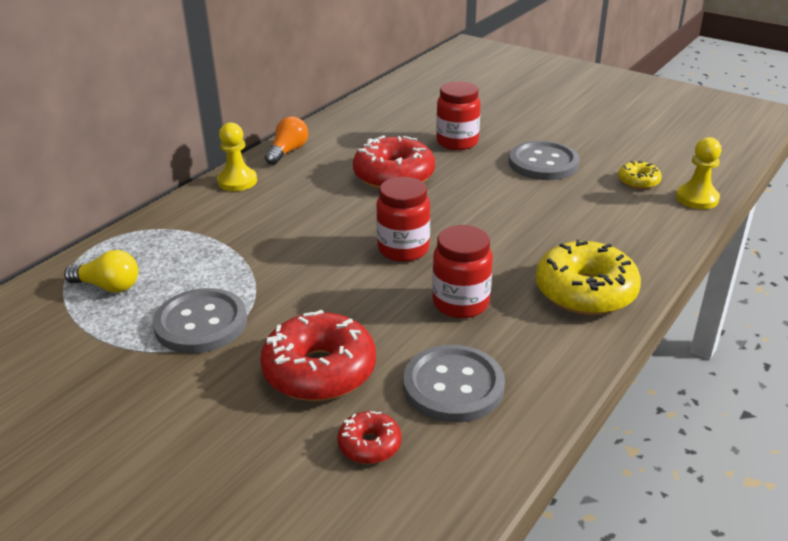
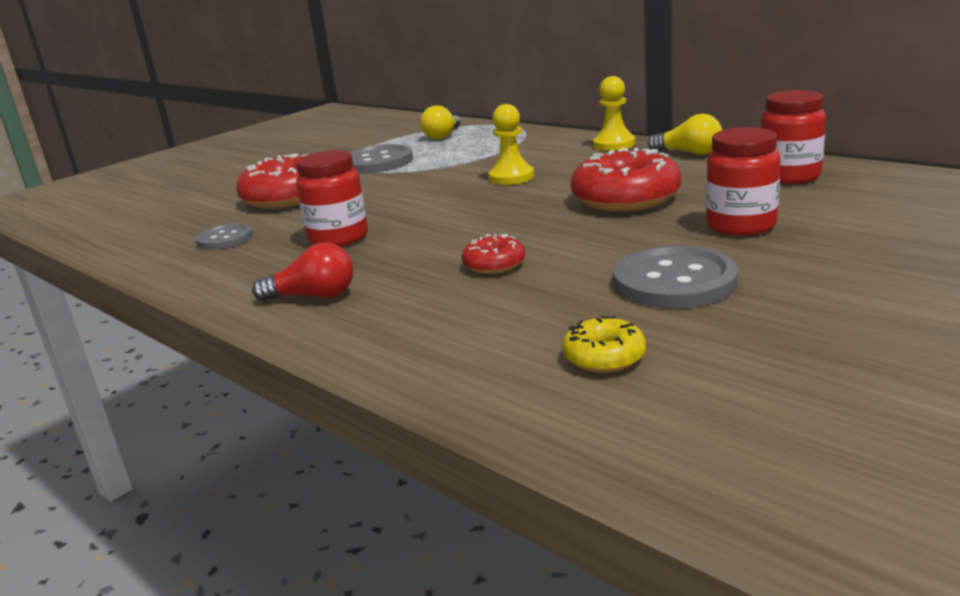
camera: 100 degrees right, 10 degrees down
(288, 151) = (689, 153): orange light bulb -> yellow light bulb
(369, 445) = (192, 217): red donut -> red donut (494, 265)
(403, 249) = (452, 212): red jar -> red jar (789, 176)
(453, 386) = (225, 239): grey button -> grey button, size x0.60
(585, 292) = (313, 296): yellow donut -> red light bulb
(697, 198) = (528, 411): yellow pawn -> yellow pawn (511, 177)

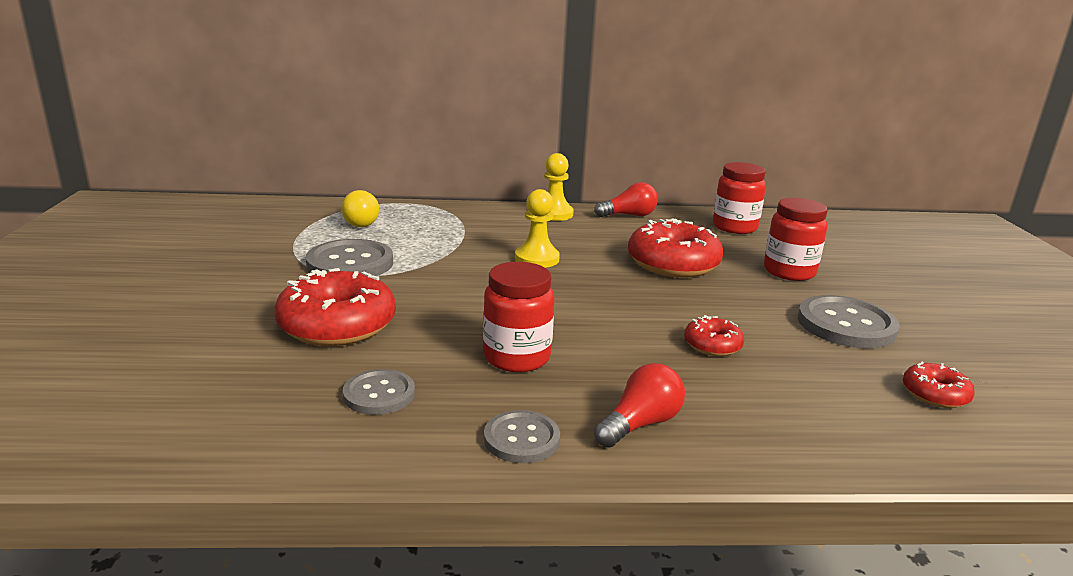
camera: 50 degrees left, 0 degrees up
(234, 282) = (521, 439): none -> grey button
(604, 357) = (935, 394): yellow donut -> red donut
(689, 153) = (629, 215): yellow light bulb -> red light bulb

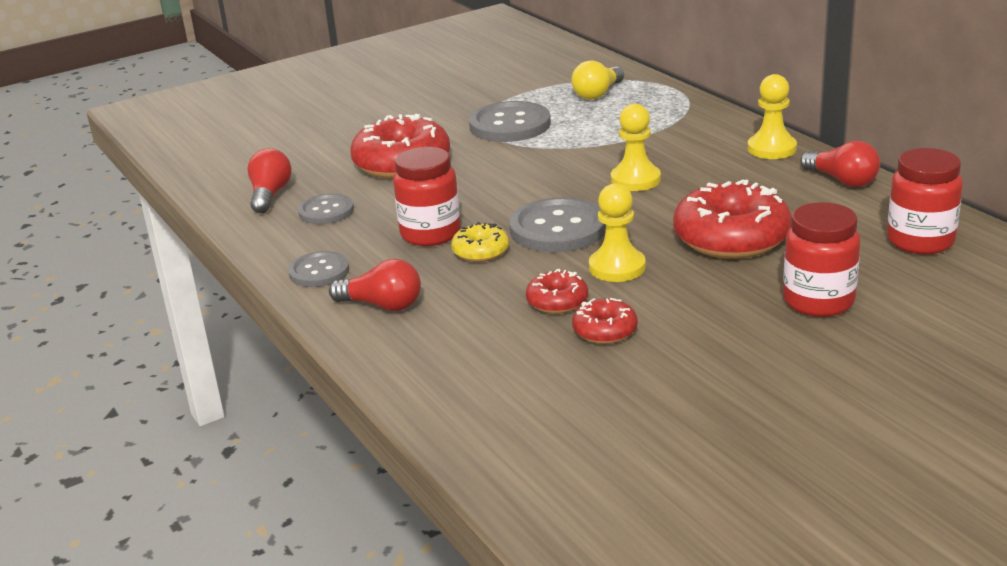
camera: 65 degrees right, 5 degrees up
(274, 416) = (270, 195): none -> red light bulb
(584, 347) = (480, 251): none -> yellow donut
(677, 308) = (617, 267): none -> yellow pawn
(846, 325) = (707, 359): grey button -> grey button (558, 229)
(935, 394) = (594, 429): red donut -> red donut (605, 331)

